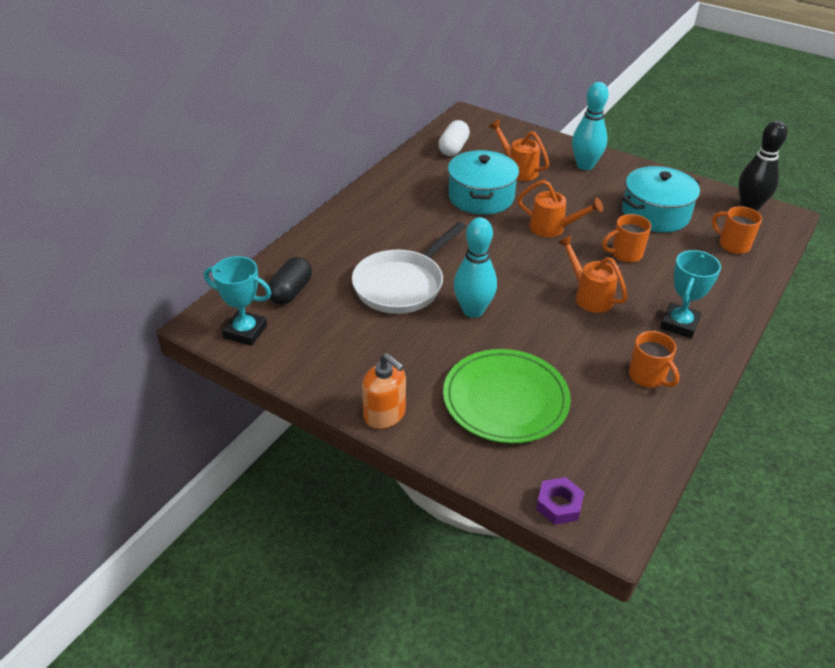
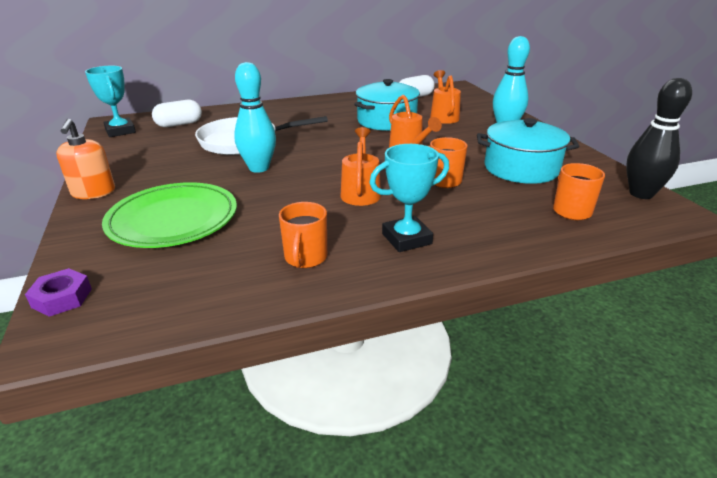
camera: 40 degrees right, 10 degrees down
(290, 291) = (179, 124): black capsule -> white capsule

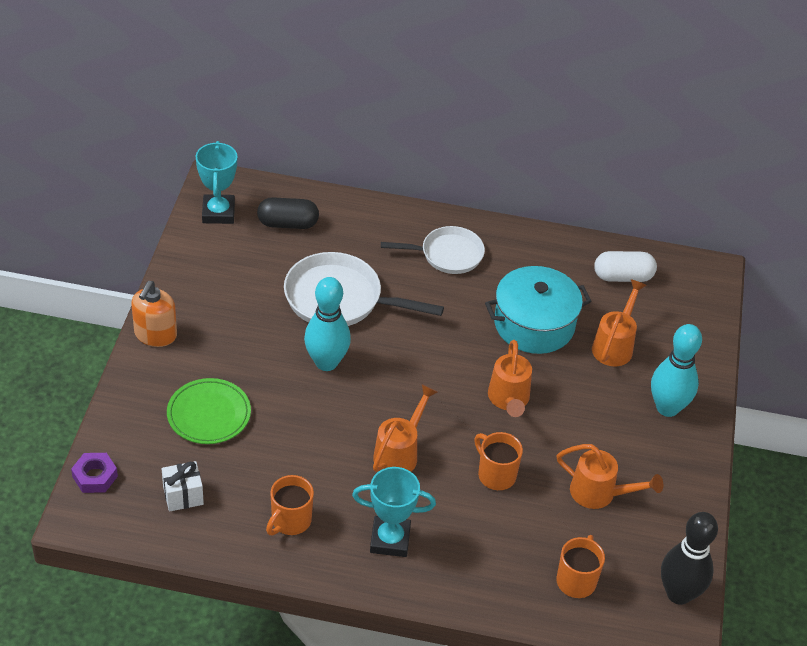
camera: 25 degrees right, 15 degrees up
(173, 219) = (209, 414): green plate -> green plate, size x0.66
(179, 124) = (288, 224): white capsule -> black capsule
(179, 278) = (183, 495): none -> white gift
(303, 112) = (447, 255): none -> white pan
(521, 168) = (599, 494): turquoise pot -> orange watering can

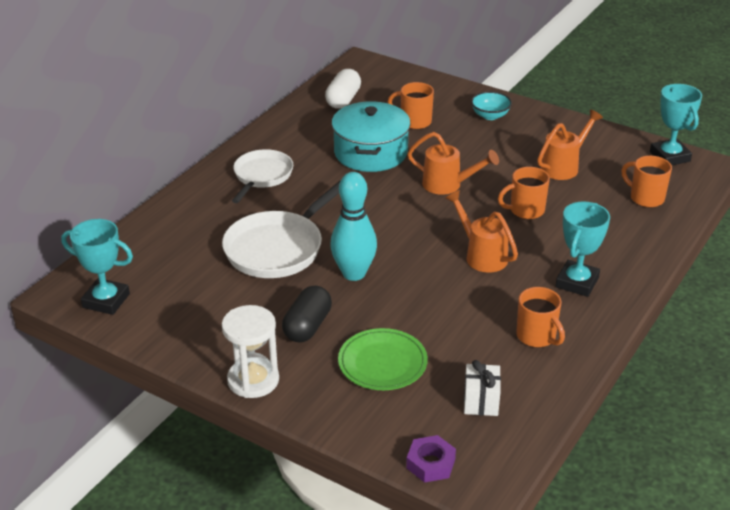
camera: 65 degrees left, 10 degrees down
(155, 335) = (253, 380): orange soap dispenser -> white hourglass
(288, 224) = (156, 258): black capsule -> black capsule (307, 326)
(614, 345) = (414, 122): orange watering can -> orange mug
(667, 408) = (490, 115): turquoise bowling pin -> turquoise bowl
(678, 594) = (669, 156): black bowling pin -> turquoise trophy

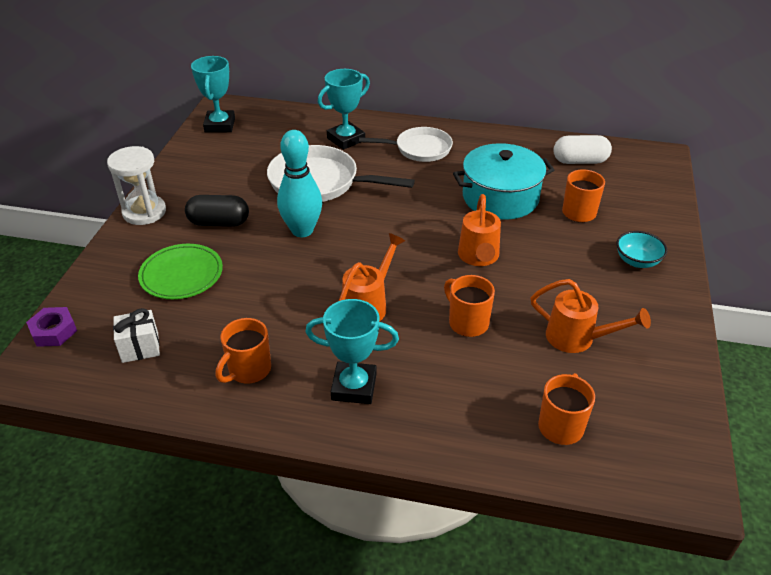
camera: 70 degrees right, 5 degrees up
(669, 156) = (679, 438): turquoise trophy -> turquoise trophy (346, 139)

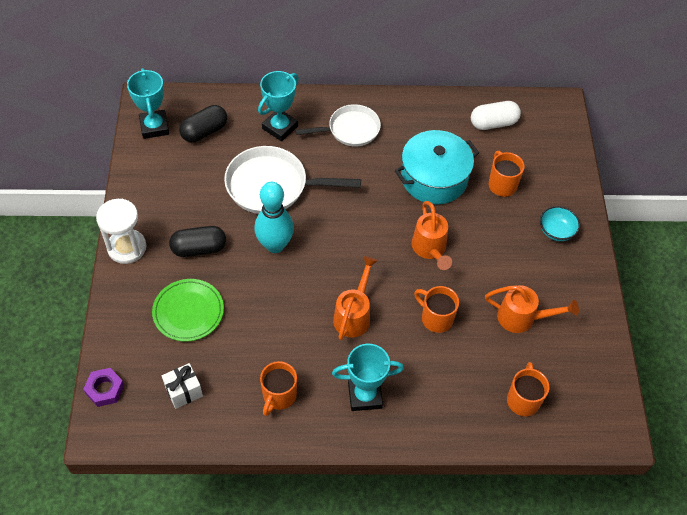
camera: 15 degrees left, 15 degrees up
(267, 134) = (204, 131): none -> black capsule

